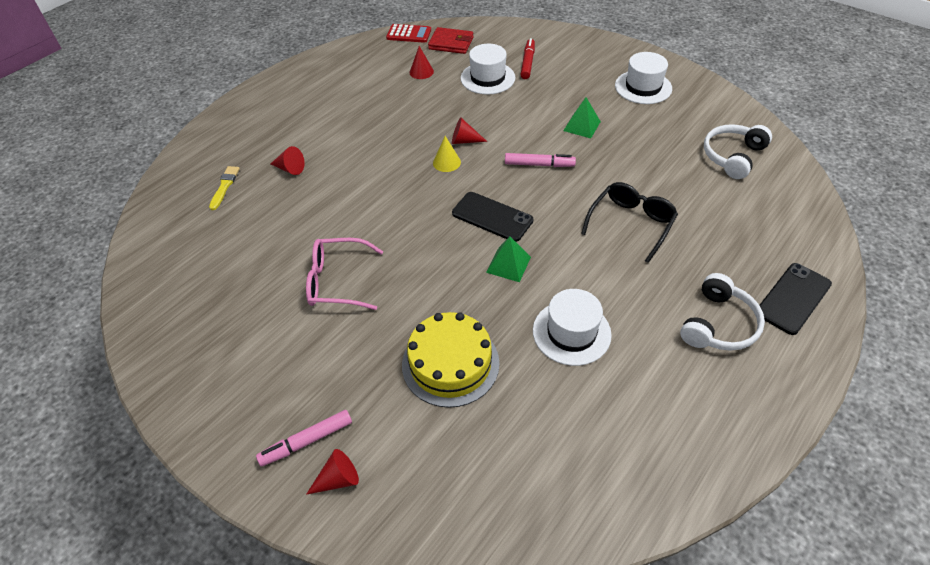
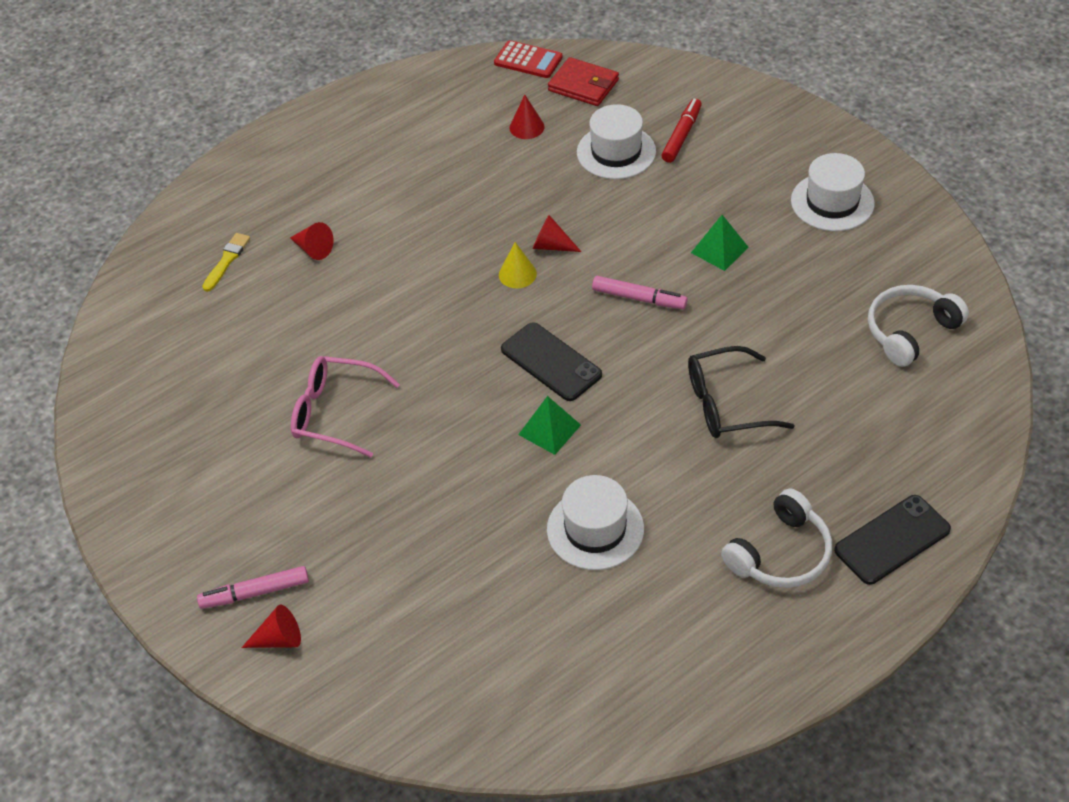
camera: 15 degrees right, 0 degrees up
(450, 363) = (439, 538): yellow cake -> none
(631, 224) = (727, 404): black glasses -> black glasses turned 150 degrees counterclockwise

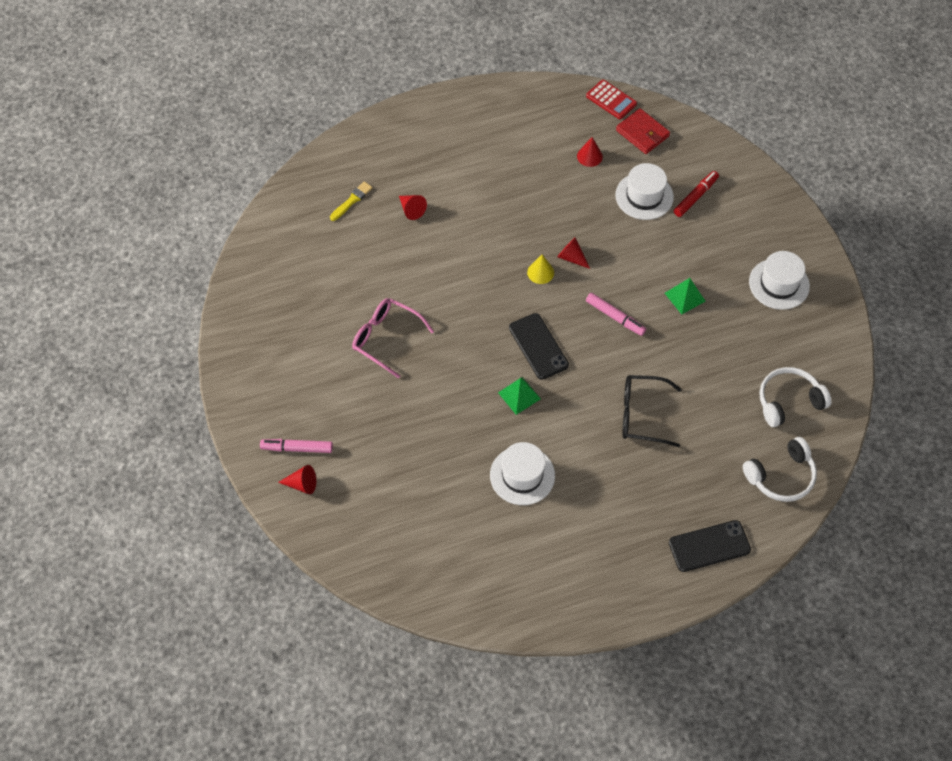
camera: 15 degrees right, 10 degrees up
(780, 554) = (633, 532): white headphones -> white headphones (781, 476)

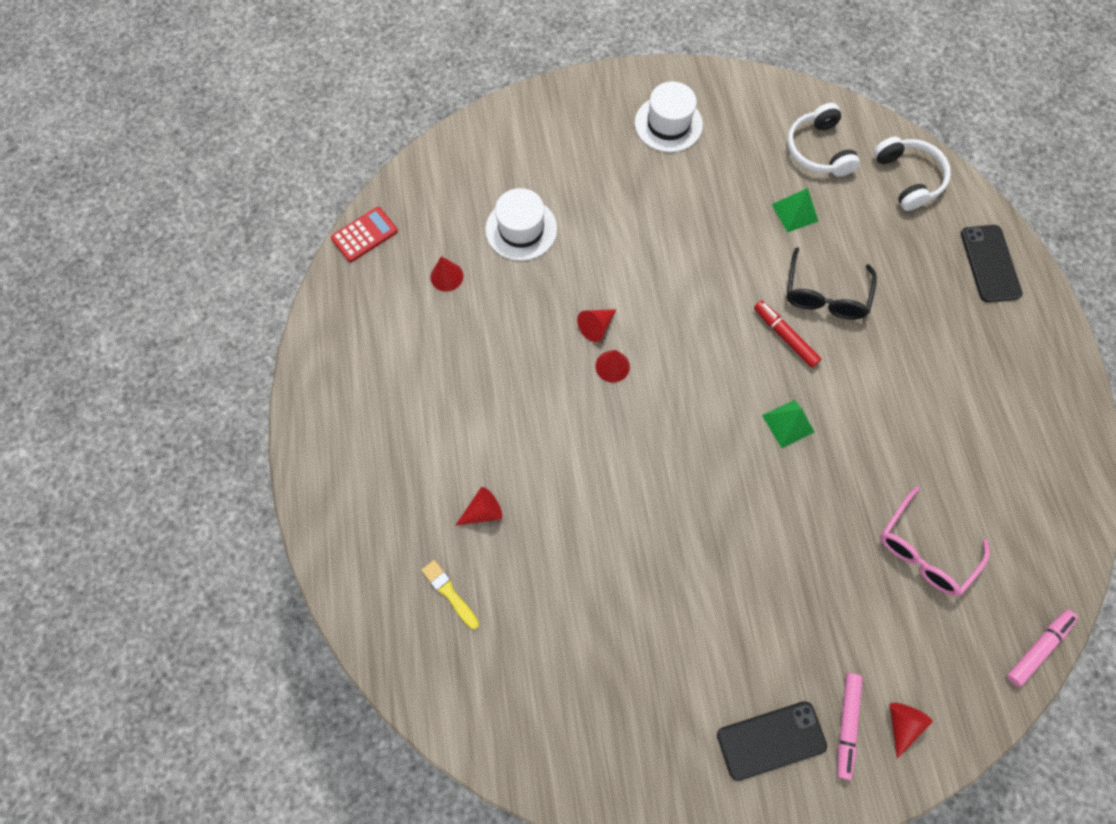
camera: 80 degrees left, 10 degrees up
(386, 338) = (686, 576): pink glasses -> pink glasses (924, 549)
(522, 475) = (898, 440): white hat -> none
(538, 346) = (720, 389): black phone -> black phone (771, 740)
(540, 272) = (612, 366): yellow cone -> red cone
(615, 317) = (689, 296): pink marker -> pink marker (1037, 647)
(642, 133) = (426, 211): red wallet -> none
(684, 297) = (672, 218): green pyramid -> green pyramid (794, 212)
(695, 197) = (534, 177): red marker -> red marker (785, 336)

